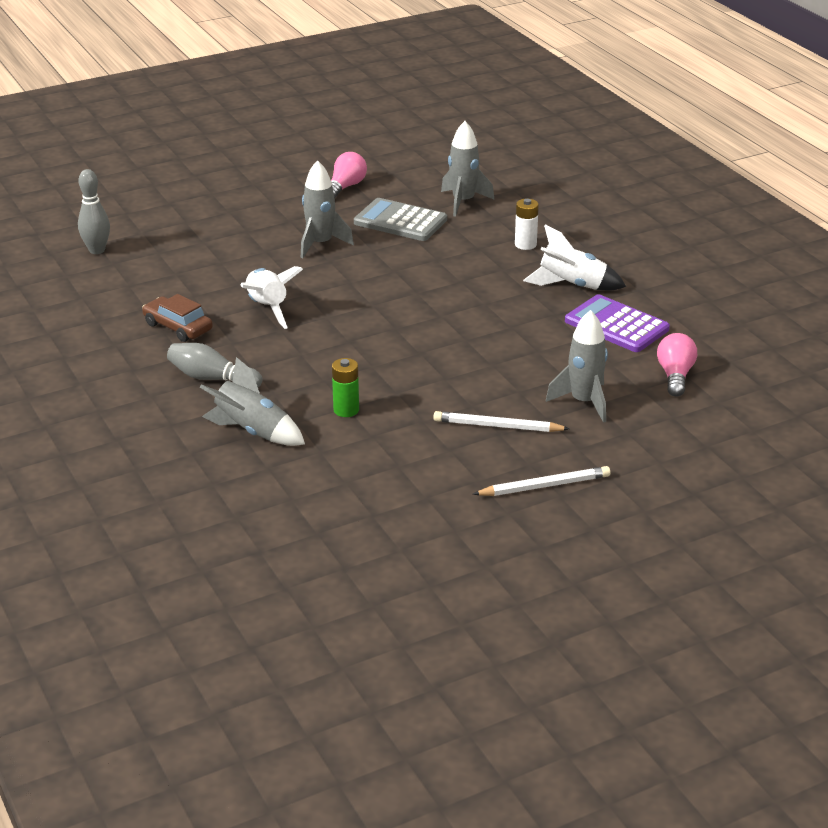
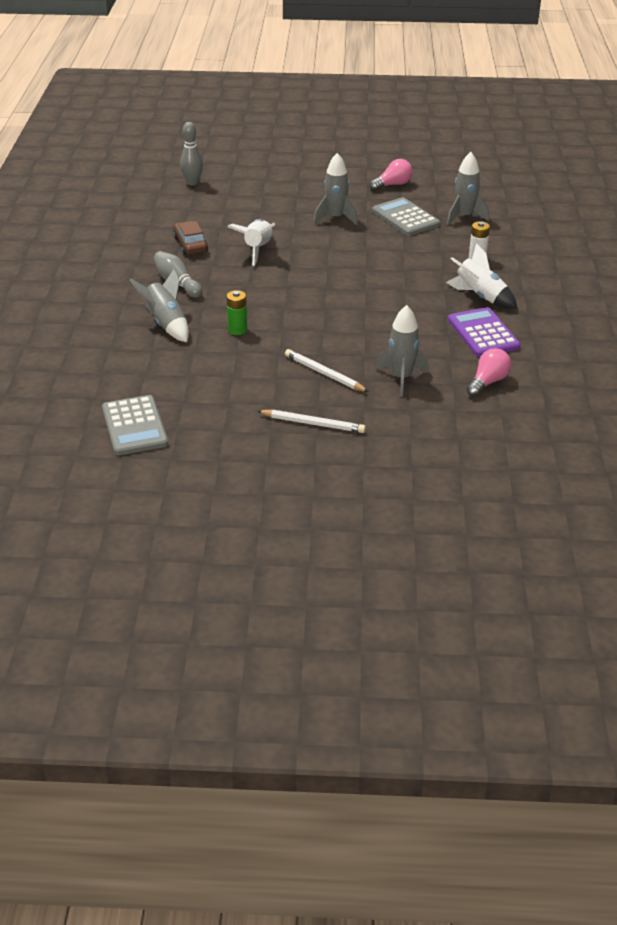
camera: 30 degrees right, 5 degrees up
(346, 565) = (134, 426): none -> grey calculator

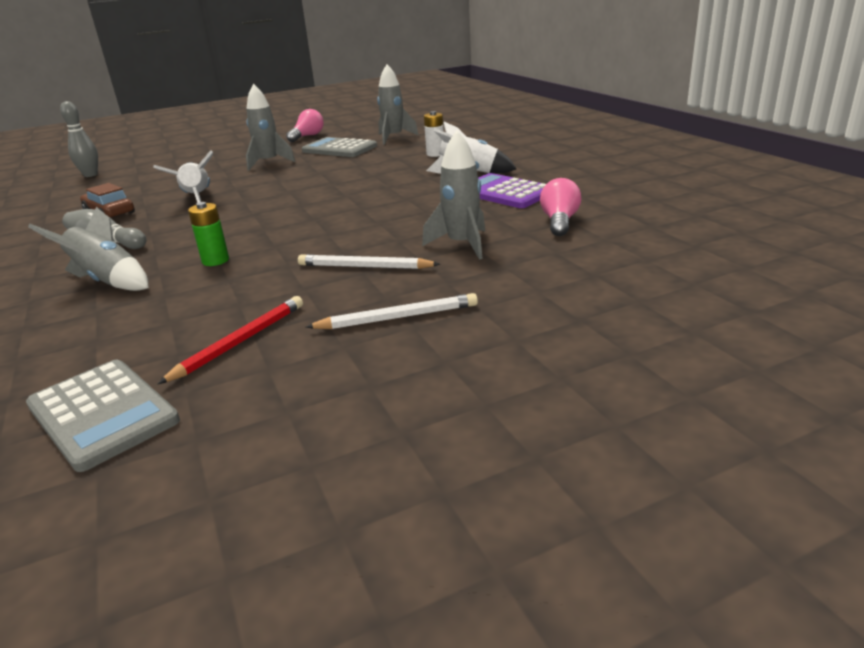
camera: 25 degrees left, 10 degrees down
(219, 406) = (241, 341): none -> red pencil

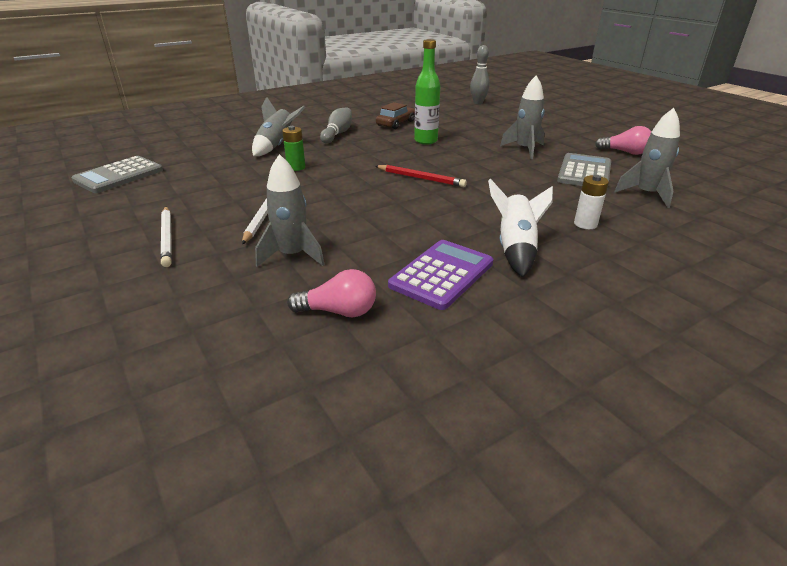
camera: 80 degrees right, 5 degrees up
(197, 198) = (425, 141): white rocket -> green bottle
(241, 341) = (169, 193): red pencil -> red pencil (421, 178)

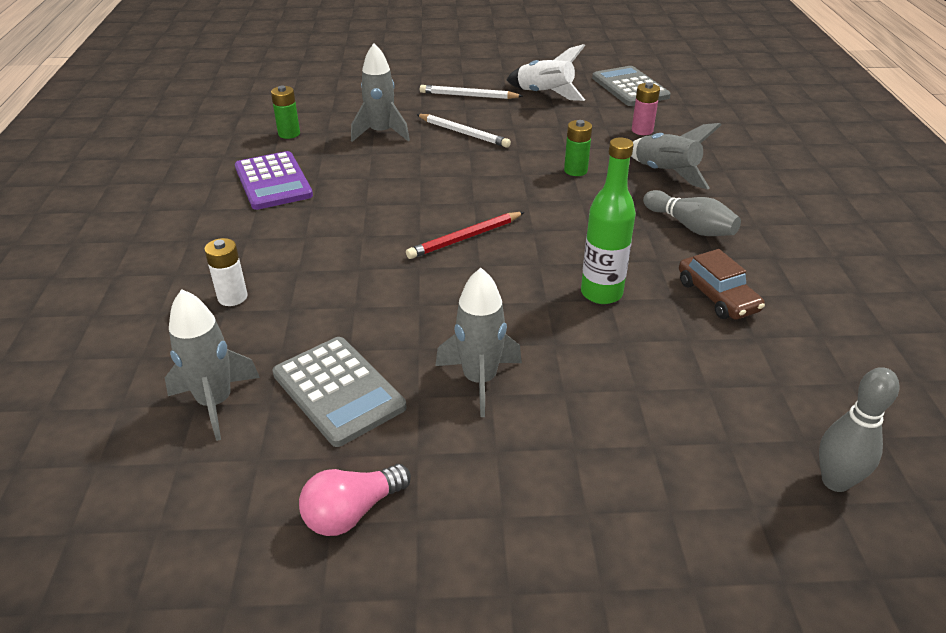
camera: 120 degrees right, 5 degrees up
(211, 160) = (642, 130): none -> pink battery
(338, 311) = (289, 134): pink light bulb -> green battery
(515, 249) = (255, 230): white rocket -> white rocket (545, 94)

